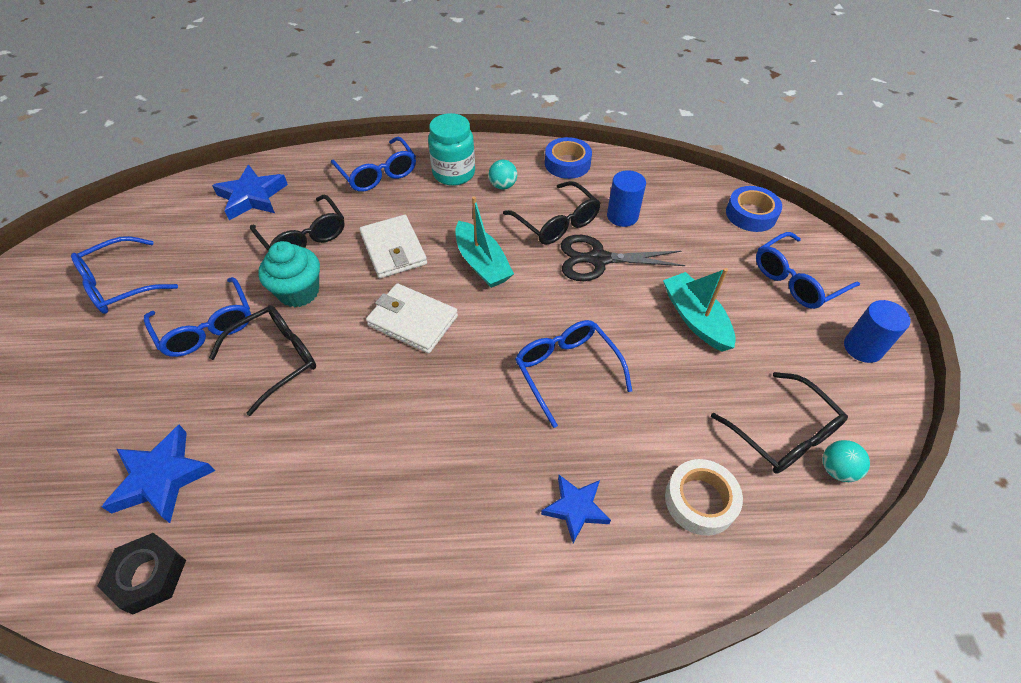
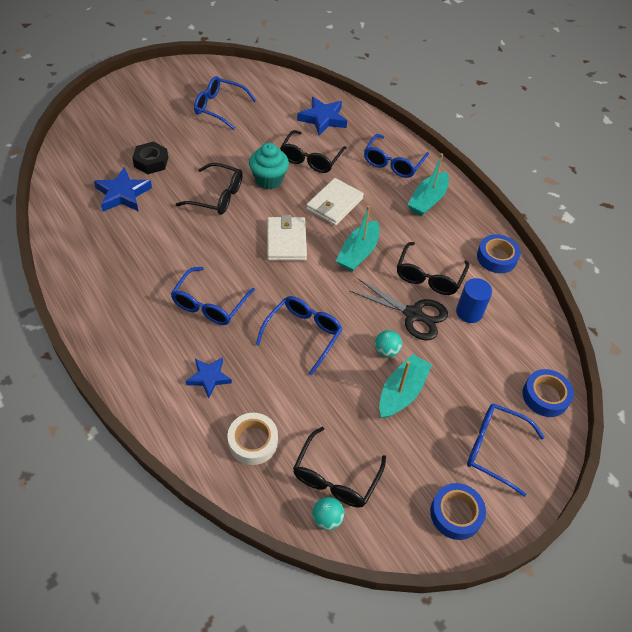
camera: 55 degrees right, 0 degrees up
(148, 576) = (74, 220): black nut -> black nut (151, 162)
(207, 327) = (217, 157): blue glasses -> blue glasses (209, 304)
(454, 173) = (427, 200): turquoise jar -> turquoise boat
(503, 186) = (439, 231): turquoise ball -> turquoise ball (386, 351)
(598, 259) = (413, 314): black scissors -> black scissors turned 150 degrees clockwise
(862, 348) = (456, 514): blue cylinder -> blue tape

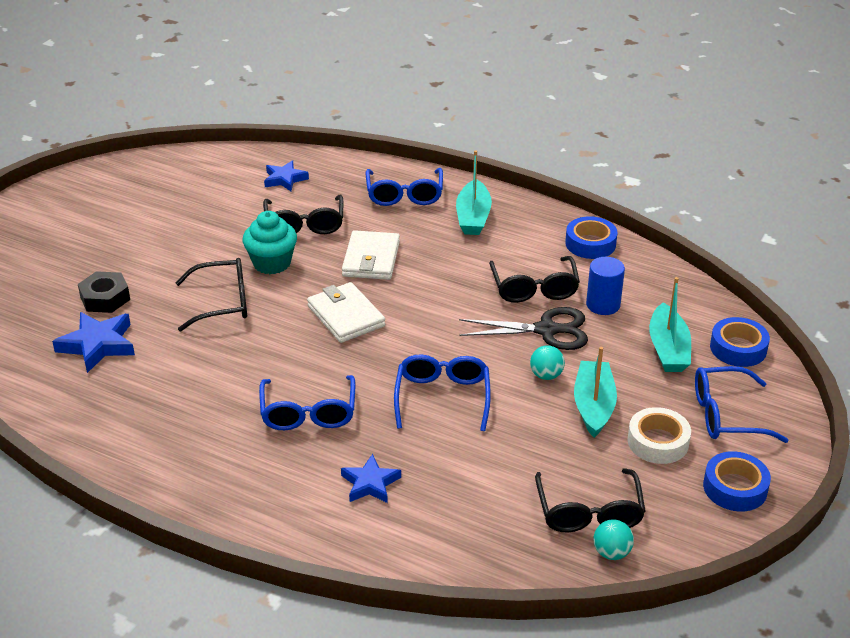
camera: 25 degrees left, 15 degrees down
(219, 107) = (144, 211): blue glasses -> none
(253, 442) = (473, 521): white tape -> white tape (658, 442)
(323, 119) = (285, 179): blue star -> blue star, size x0.67
(358, 253) = (438, 296): turquoise boat -> turquoise boat (668, 349)

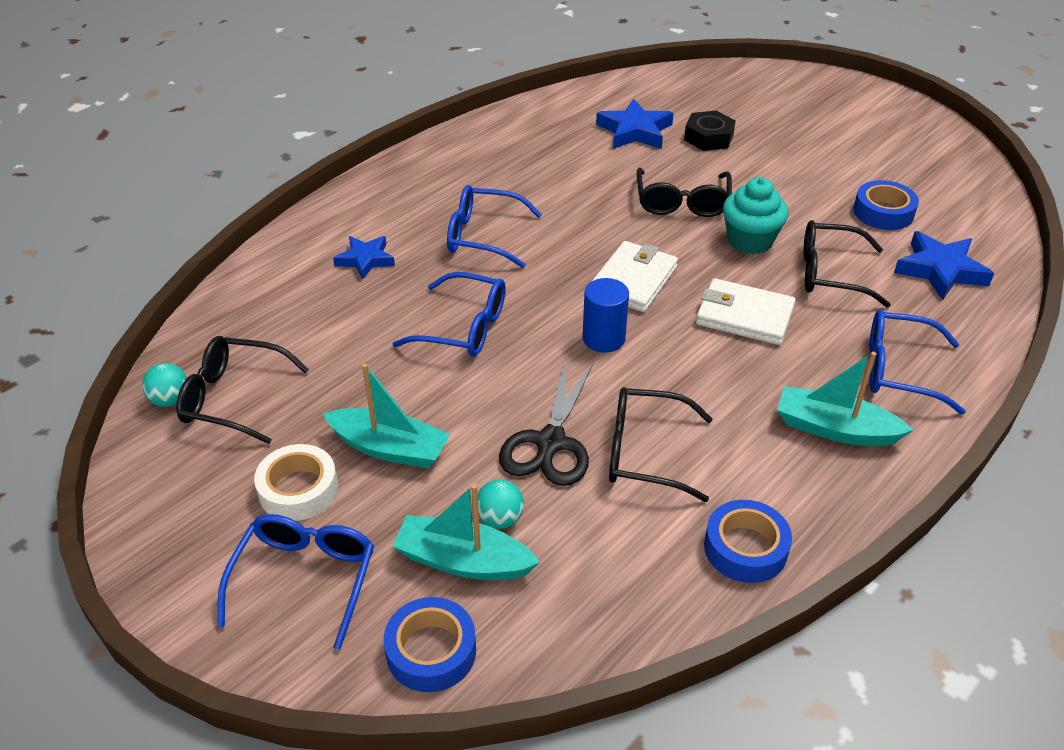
camera: 105 degrees right, 5 degrees up
(285, 179) = (940, 270): blue star -> blue star, size x1.50
(346, 316) = (633, 281): white wallet -> white wallet turned 45 degrees counterclockwise
(546, 375) = (463, 420): turquoise ball -> turquoise ball (500, 519)
(603, 305) = (587, 517): blue cylinder -> blue cylinder (603, 338)
(735, 488) = (183, 538): blue tape -> blue tape (883, 212)

